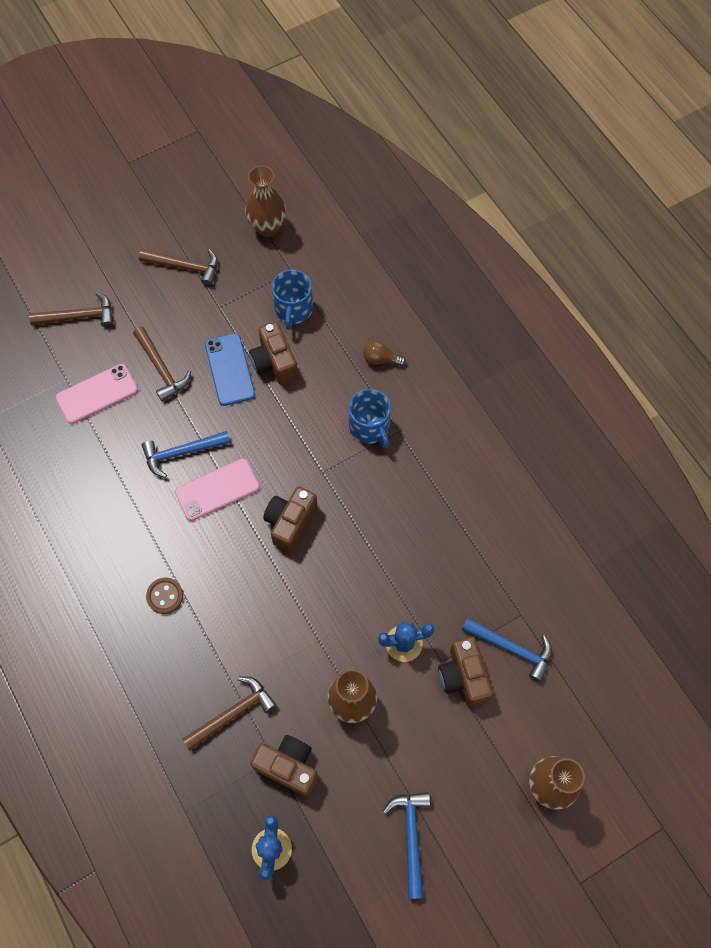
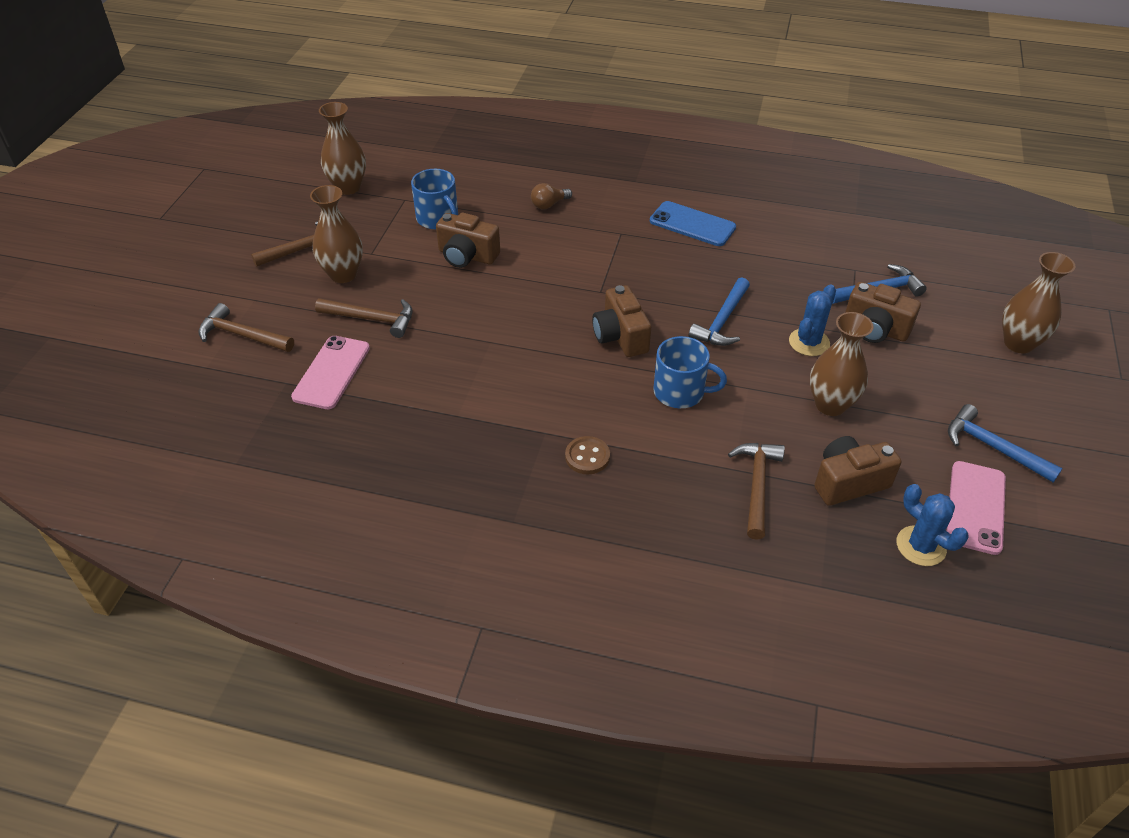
camera: 45 degrees left, 20 degrees down
(79, 316) = (242, 335): brown hammer -> brown hammer turned 105 degrees counterclockwise
(181, 453) = (467, 357): blue hammer -> blue hammer (722, 321)
(183, 312) = (343, 274): none -> brown vase
(217, 489) = (531, 358): pink phone -> pink phone (975, 507)
(230, 369) = (435, 282): blue phone -> blue phone (692, 224)
(369, 427) = (597, 244): blue mug -> blue mug (680, 392)

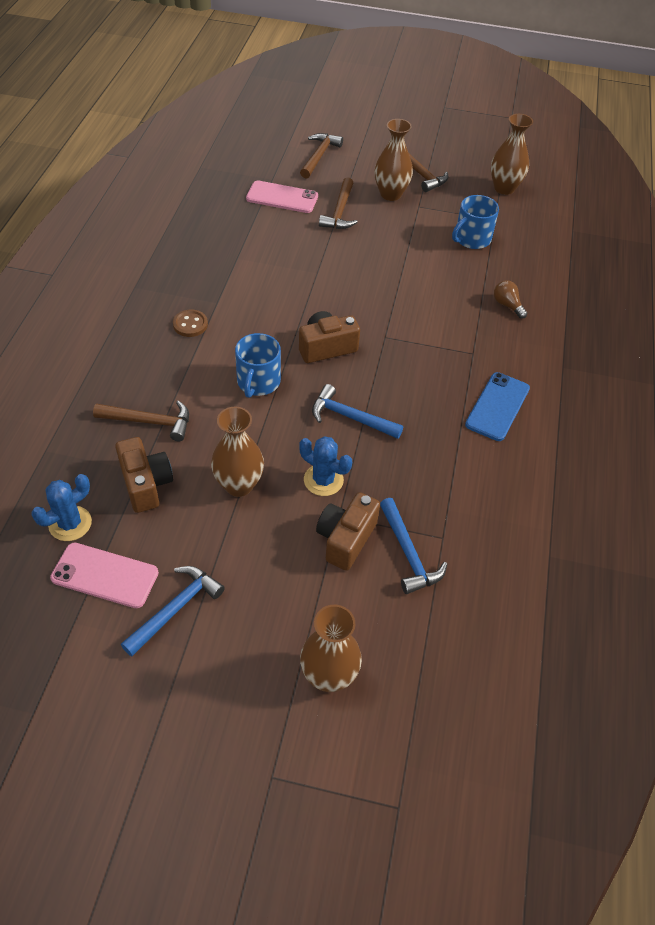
camera: 85 degrees right, 5 degrees up
(467, 256) = (423, 257): brown camera -> none

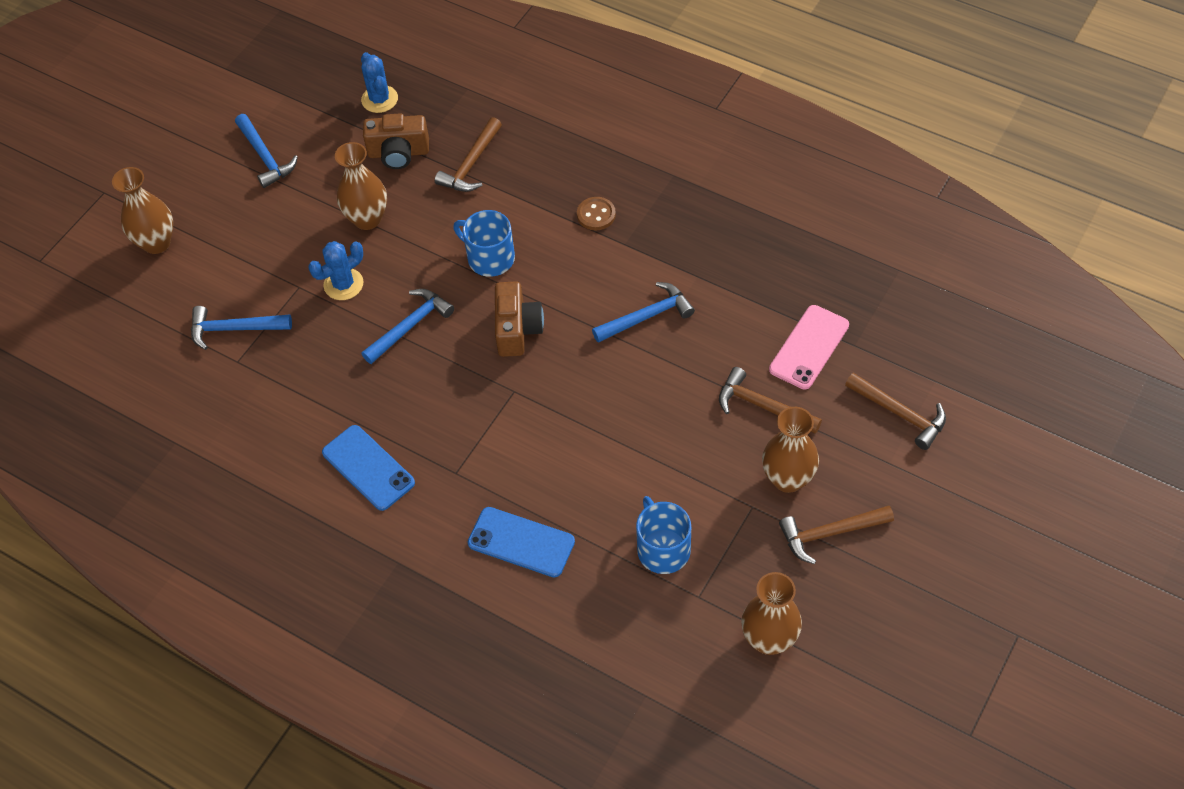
camera: 115 degrees right, 5 degrees up
(105, 575) = (318, 117): pink phone -> none
(285, 277) = (647, 316): none -> blue hammer
(345, 539) = (272, 285): brown camera -> none
(507, 305) = (521, 542): brown light bulb -> blue phone

